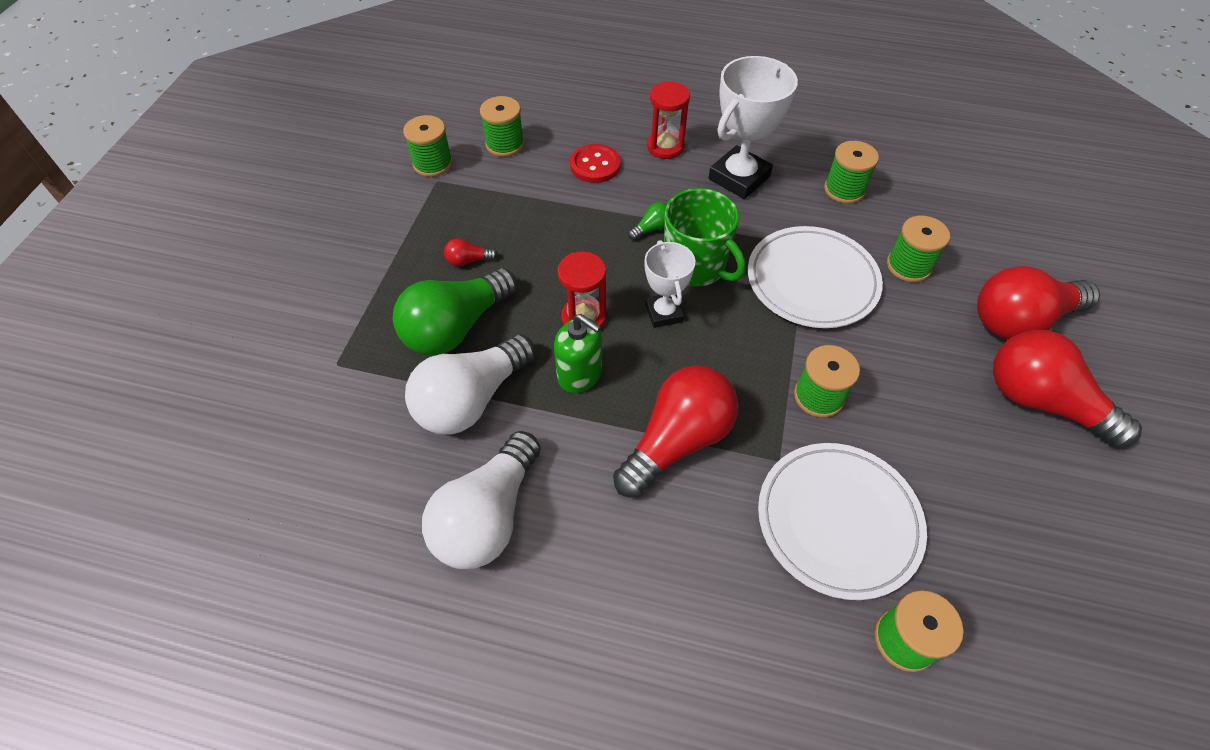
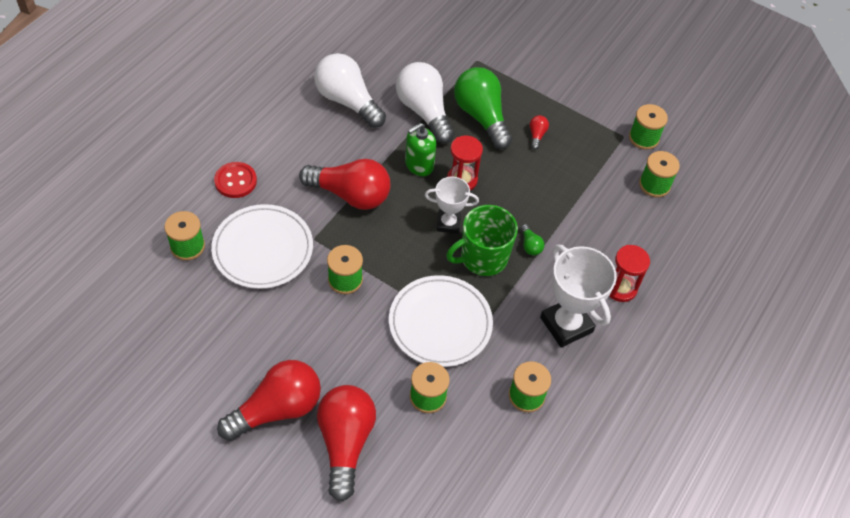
camera: 105 degrees right, 0 degrees up
(595, 165) = (612, 233): red button -> red button (235, 181)
(677, 441) = (350, 195): red light bulb -> red light bulb turned 45 degrees counterclockwise

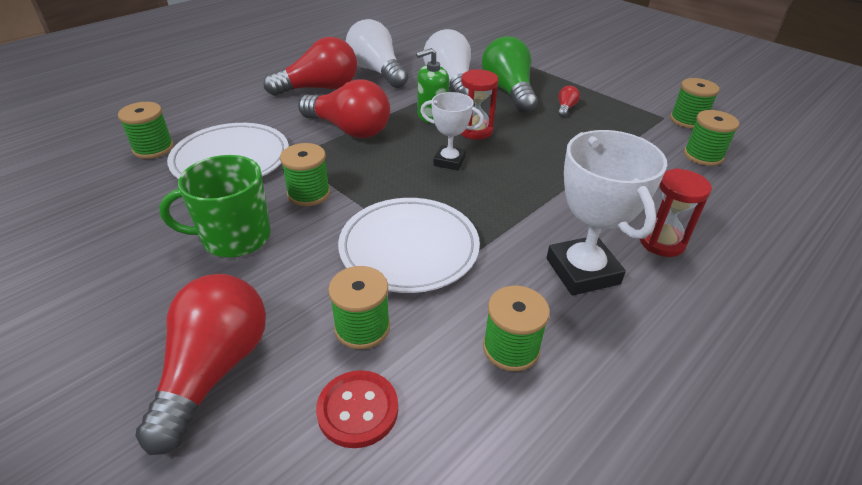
camera: 15 degrees right, 15 degrees down
(235, 181) = (237, 109): red button -> red button (358, 410)
(277, 409) = (145, 312): red light bulb -> red light bulb (319, 88)
(482, 258) = (482, 193): green mug -> green mug (235, 237)
(530, 245) = (544, 189): green light bulb -> none

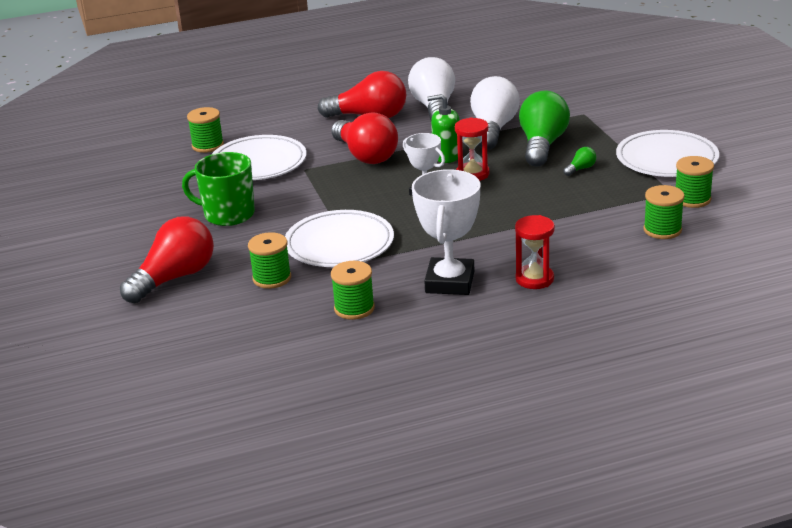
camera: 30 degrees right, 10 degrees down
(309, 194) = (297, 197): green spool -> none
(358, 410) = (239, 312): red button -> none
(565, 108) = (580, 169): red light bulb -> green light bulb
(622, 87) = (666, 159): none -> white plate

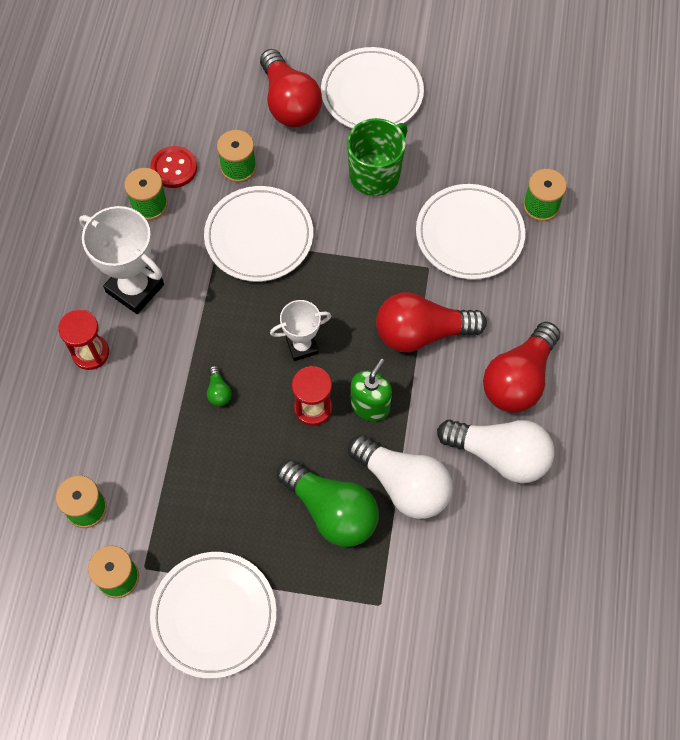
camera: 115 degrees right, 35 degrees up
(135, 242) = (372, 93): none -> white plate
(300, 311) = (174, 168): none -> red button
(580, 169) = (253, 515): green light bulb -> green light bulb (218, 391)

